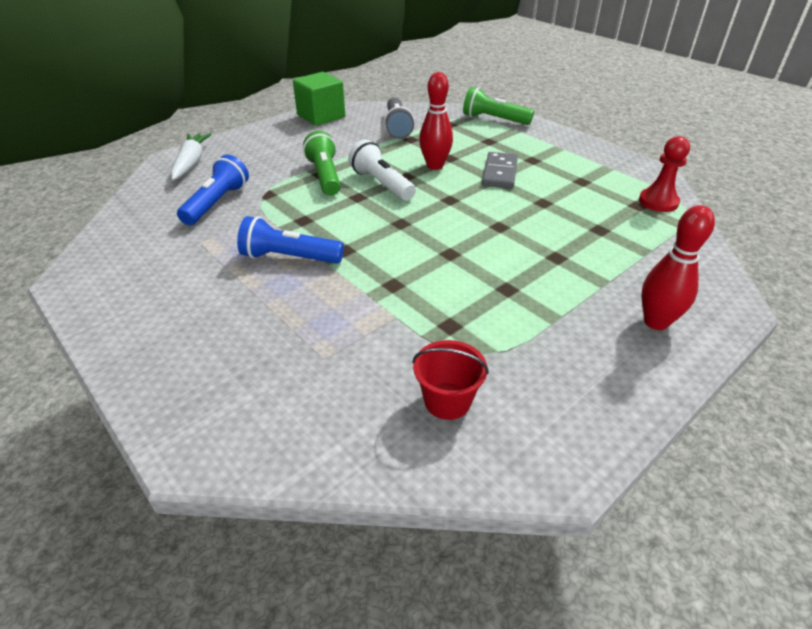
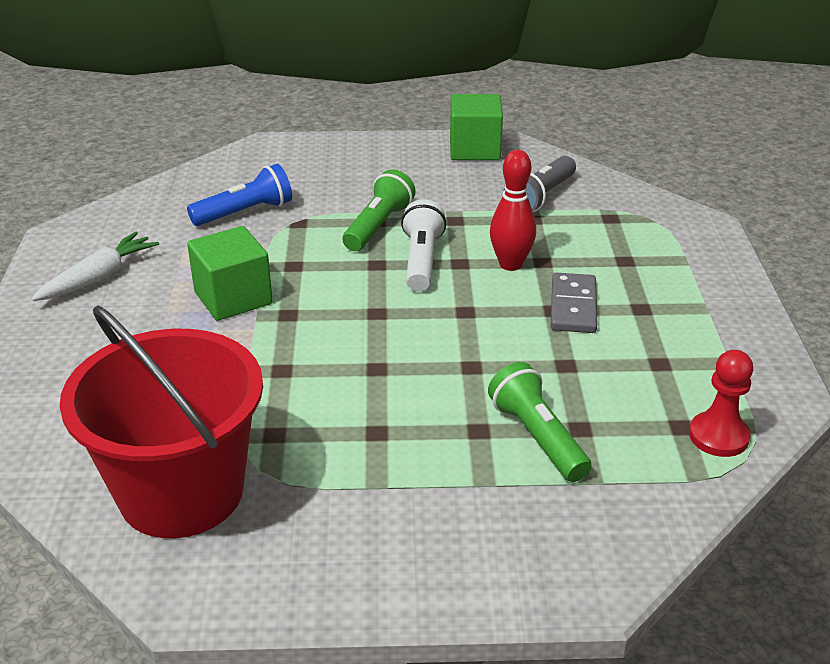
camera: 40 degrees right, 5 degrees down
(191, 162) = (277, 157): white carrot -> white carrot (99, 277)
(289, 258) = (233, 298): blue flashlight -> green cube
(447, 401) = (181, 492): red bucket -> red bucket, size x2.44
(494, 120) = (680, 234): green flashlight -> green flashlight (537, 437)
(499, 173) = (573, 306): grey domino -> grey domino turned 45 degrees counterclockwise
(656, 322) = (472, 550): red bowling pin -> none

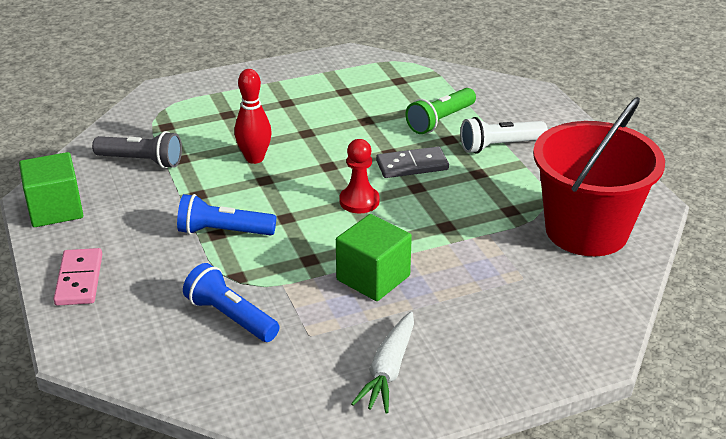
camera: 110 degrees left, 0 degrees up
(99, 277) = (388, 370): white carrot -> white carrot turned 90 degrees counterclockwise
(356, 152) = (79, 280): none -> pink domino
(378, 226) = (223, 232): green flashlight -> blue flashlight
(421, 260) = (269, 198): white flashlight -> white flashlight (499, 146)
(573, 306) = (297, 127): grey domino -> grey domino (412, 165)
(718, 436) = (399, 70): red pawn -> red pawn (359, 201)

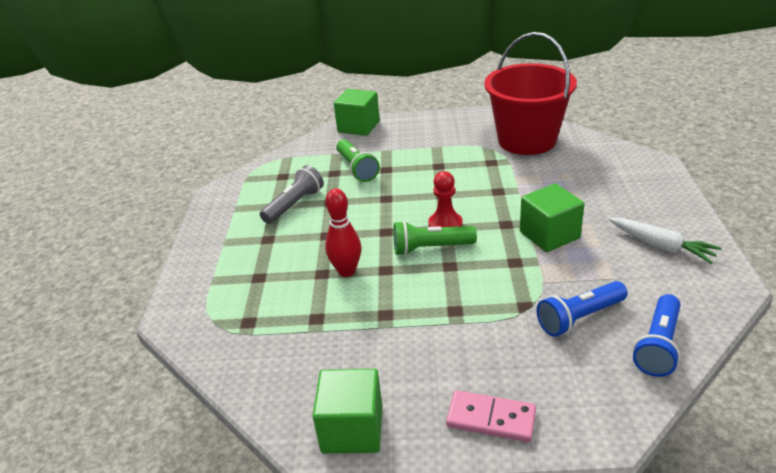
camera: 65 degrees left, 0 degrees up
(142, 161) = (300, 348): grey flashlight -> grey flashlight (294, 205)
(223, 232) = (453, 306): blue flashlight -> blue flashlight (658, 346)
(312, 200) = (431, 248): none -> green flashlight
(412, 165) = (410, 192): grey domino -> none
(499, 146) = (409, 151): white flashlight -> none
(534, 100) = (358, 127): none -> green cube

